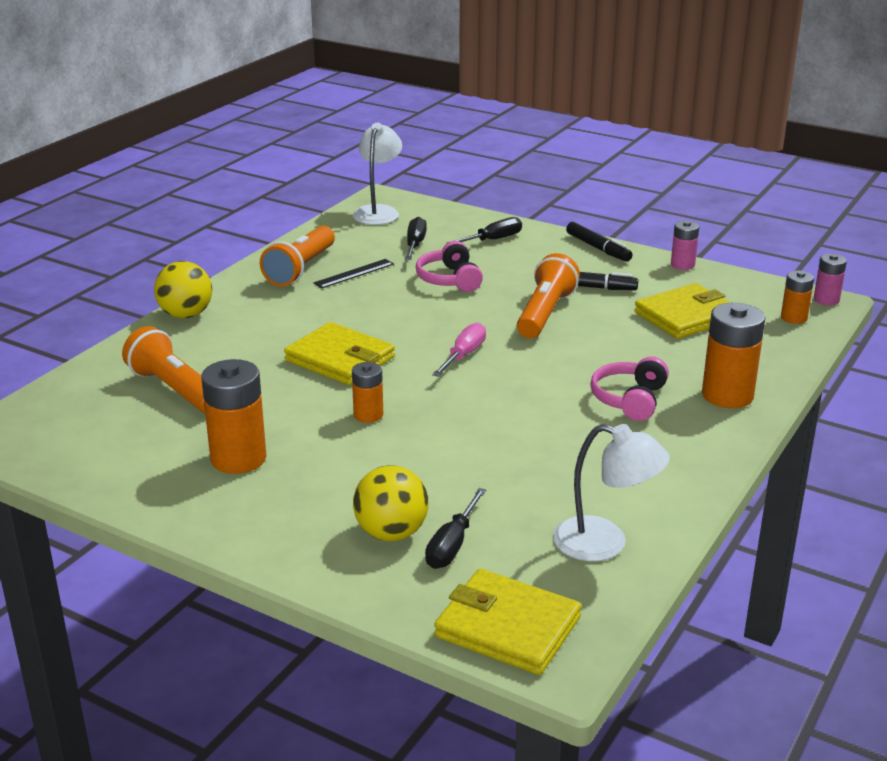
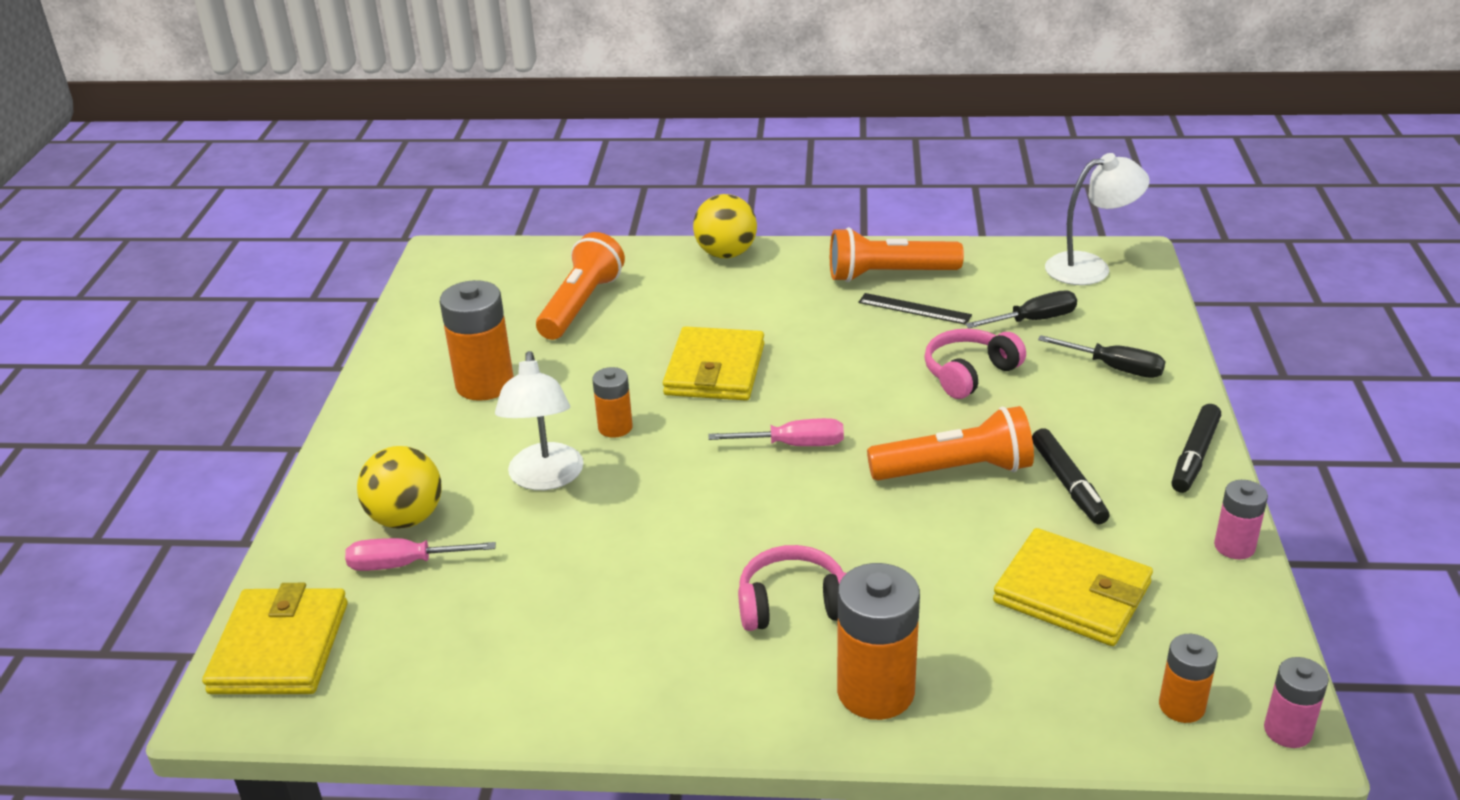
camera: 65 degrees right, 5 degrees up
(452, 545) = (403, 564): black screwdriver -> pink screwdriver
(605, 543) = (460, 674): white lamp -> white lamp (545, 478)

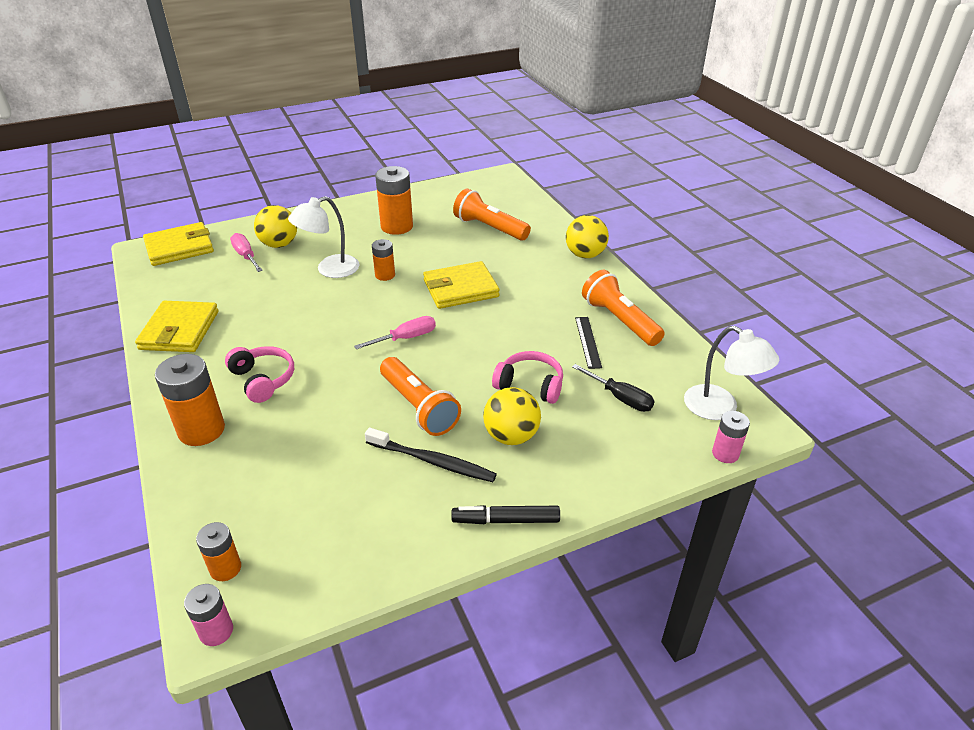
camera: 60 degrees right, 5 degrees up
(581, 305) = (489, 228): orange flashlight -> orange flashlight turned 135 degrees counterclockwise
(794, 445) = (406, 338): pink screwdriver -> pink screwdriver turned 90 degrees counterclockwise
(1055, 413) = (511, 436): none -> yellow ball
(1068, 484) = (433, 461): black marker -> black toothbrush
(1072, 593) = (319, 490): yellow wallet -> yellow wallet (180, 330)
(1115, 368) = (590, 453): black screwdriver -> none
(1234, 546) = (407, 564): pink battery -> pink battery (725, 453)

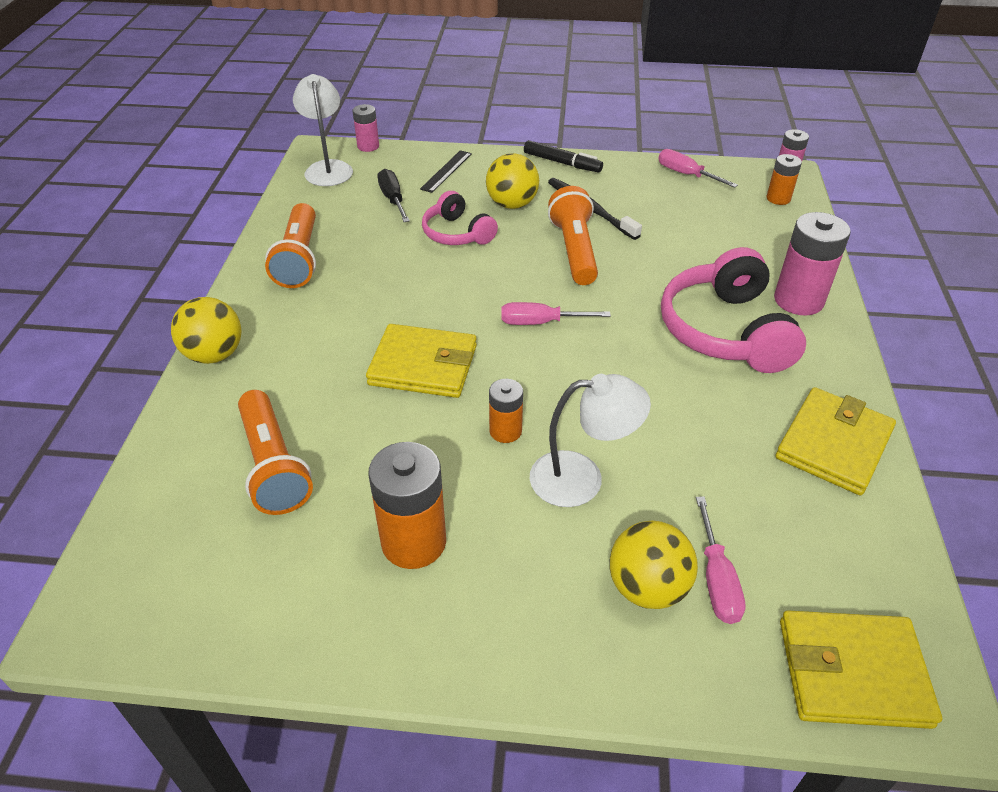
camera: 150 degrees left, 5 degrees up
(201, 430) = (798, 300): orange battery -> pink battery
(263, 380) = (725, 331): pink headphones -> pink headphones, size x1.71
(350, 565) = (686, 174): none -> pink screwdriver
(588, 342) = (358, 250): black ruler -> black ruler (446, 171)

